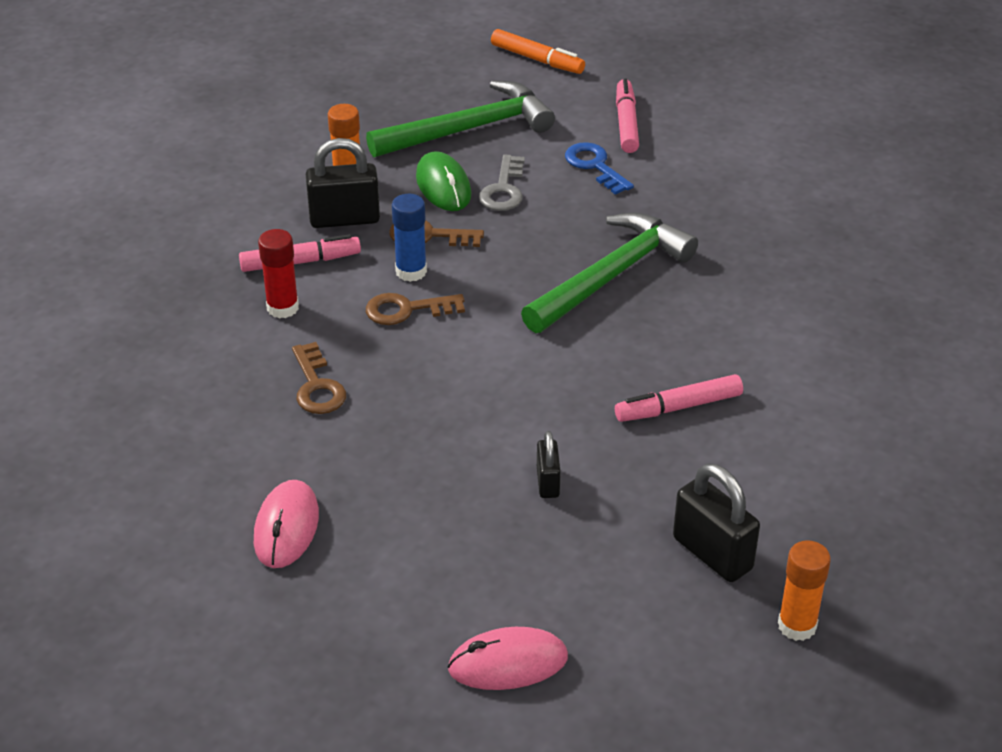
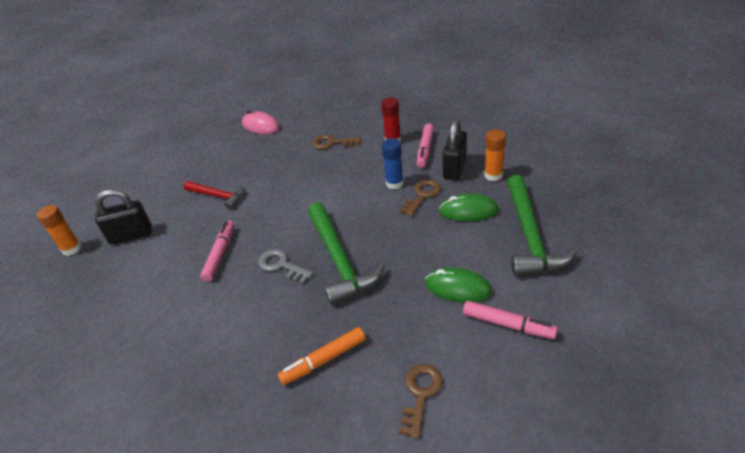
camera: 120 degrees right, 0 degrees up
(407, 310) = (365, 177): brown key -> brown key (420, 394)
(503, 189) = (452, 236): grey key -> grey key (281, 265)
(508, 663) = (148, 165): pink mouse -> none
(537, 59) = (623, 297): orange marker -> orange marker (324, 360)
(548, 482) = (218, 196): black padlock -> red hammer
(595, 166) = (458, 288): blue key -> green mouse

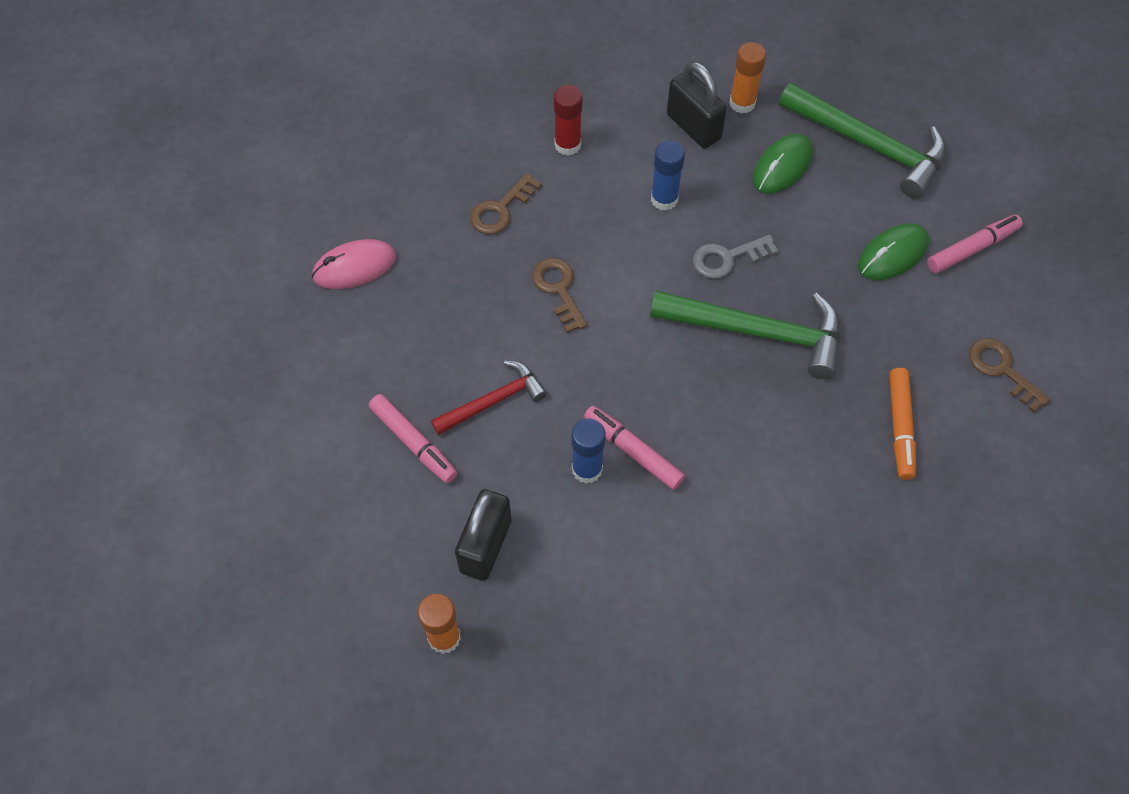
camera: 60 degrees left, 20 degrees up
(198, 244) = (587, 469): none -> blue glue stick
(281, 265) = (715, 394): grey key -> grey key (727, 258)
(422, 195) = (714, 188): brown key -> brown key (558, 290)
(425, 149) = (624, 127): pink marker -> pink marker (413, 442)

